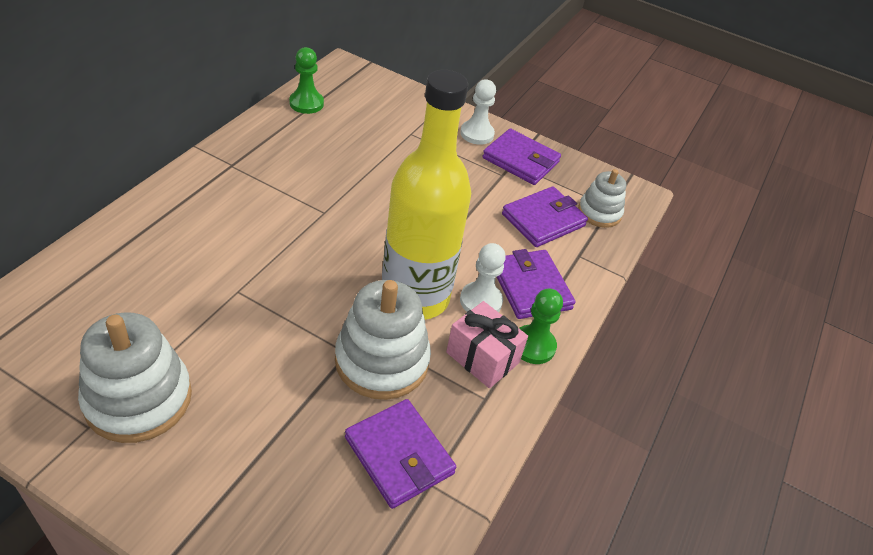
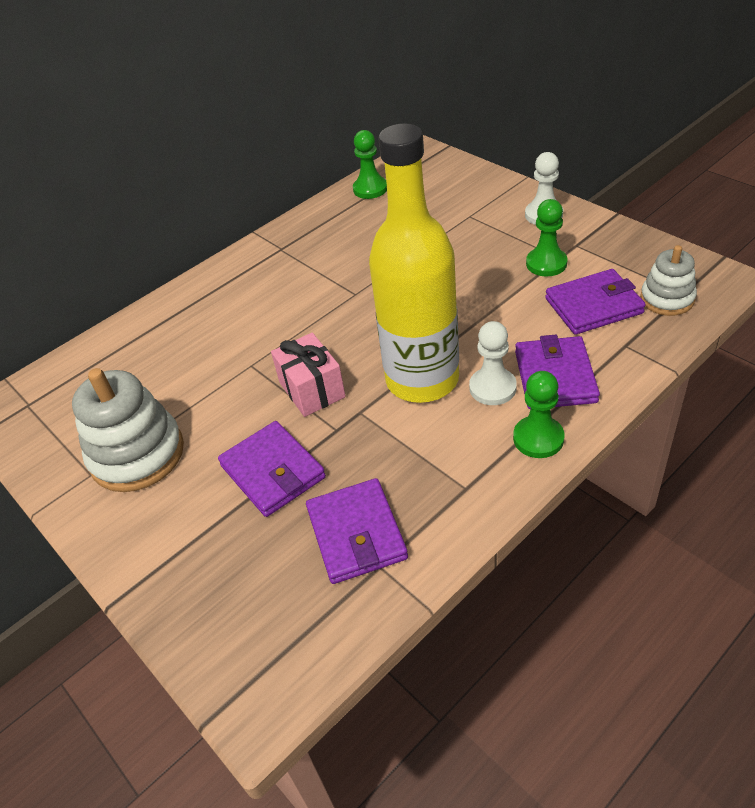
camera: 30 degrees right, 0 degrees up
(382, 361) = (368, 440): white stacking toy -> none
(482, 357) = (476, 446): pink gift -> pink gift (312, 389)
(492, 181) = (546, 263): none -> green pawn
(520, 160) = (586, 242): purple wallet -> purple wallet (273, 472)

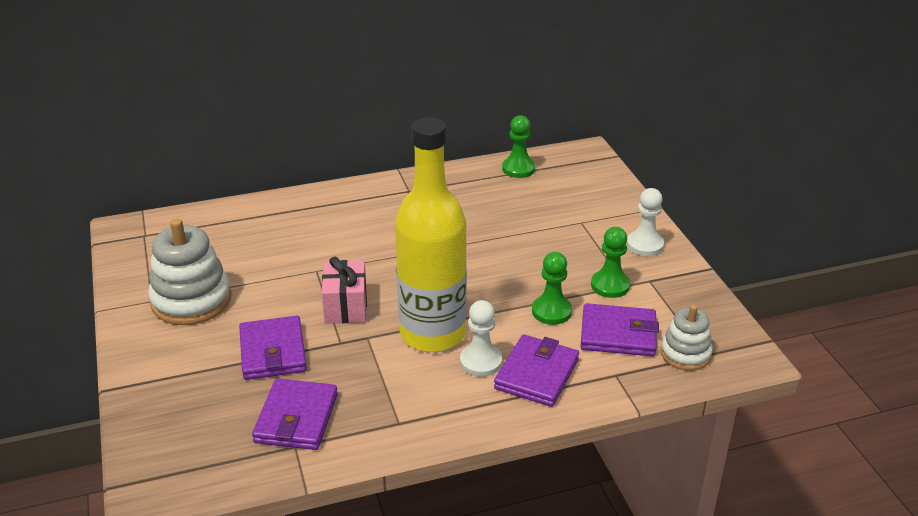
camera: 20 degrees right, 10 degrees down
(538, 438) = (483, 412): green pawn -> green pawn (551, 311)

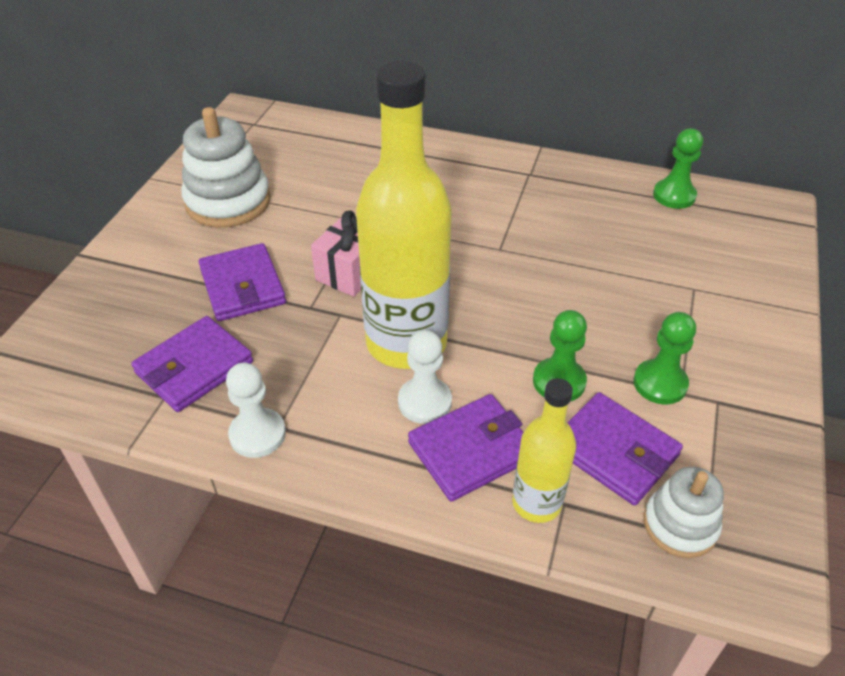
camera: 35 degrees right, 10 degrees up
(273, 352) = (242, 286): purple wallet -> purple wallet turned 45 degrees counterclockwise
(601, 382) = (536, 503): none -> yellow bottle
(645, 245) = (752, 352): white pawn -> white pawn (257, 434)

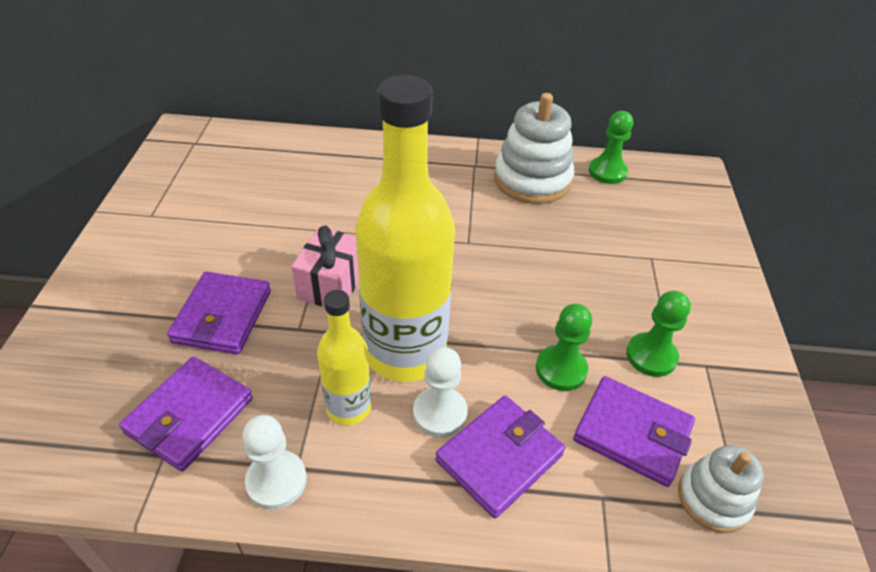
camera: 15 degrees left, 0 degrees up
(228, 202) = (186, 227): white stacking toy -> white stacking toy (532, 180)
(242, 286) = (222, 316): purple wallet -> purple wallet turned 45 degrees clockwise
(536, 503) = (577, 502): yellow bottle -> yellow bottle (348, 407)

